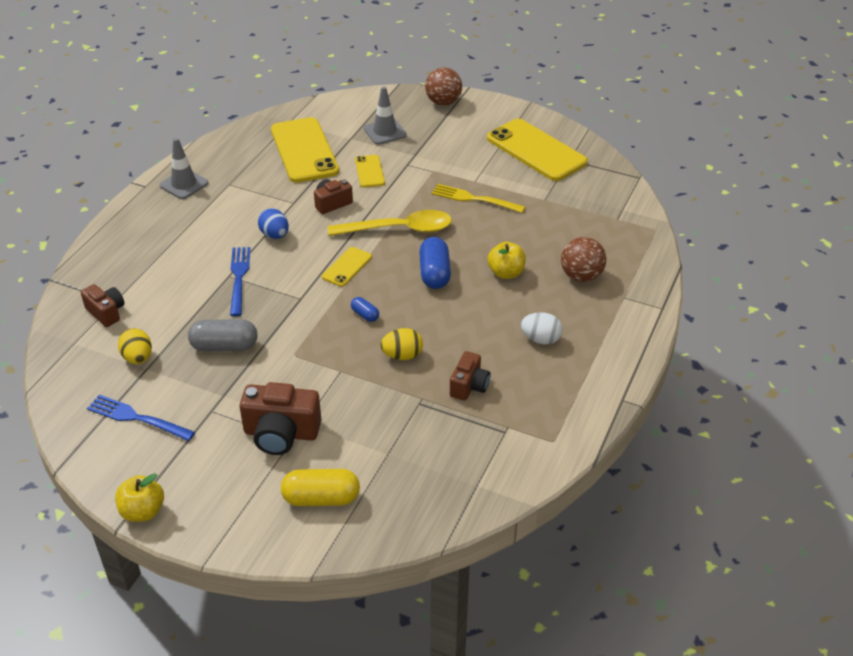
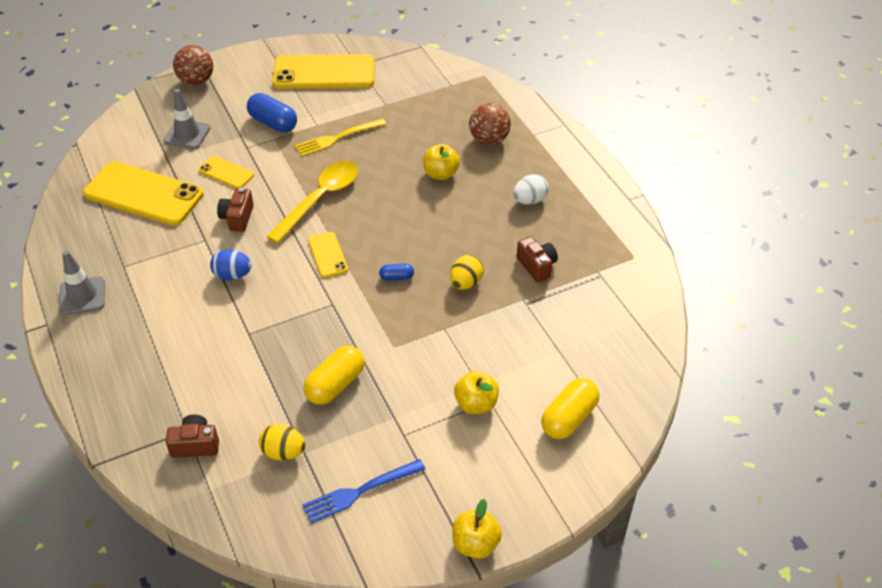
camera: 50 degrees left, 5 degrees up
(224, 346) = (335, 384): grey capsule -> yellow capsule
(239, 278) = (260, 328): blue fork -> none
(281, 433) = (476, 404): brown camera -> yellow apple
(434, 273) = (396, 211): blue capsule -> blue capsule (273, 123)

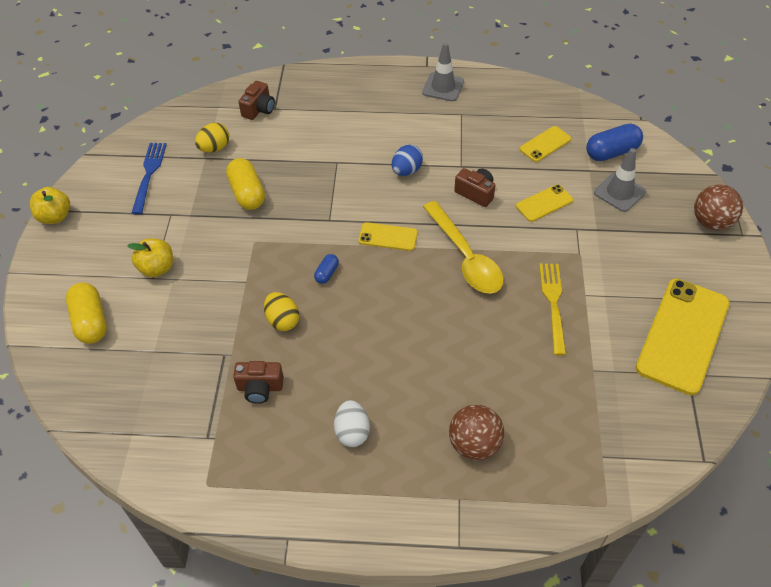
camera: 120 degrees right, 5 degrees up
(144, 194) = (545, 144): yellow phone -> yellow phone, size x0.49
(273, 123) = (606, 260): blue capsule -> blue capsule (611, 152)
(441, 174) = (444, 369): yellow apple -> none

